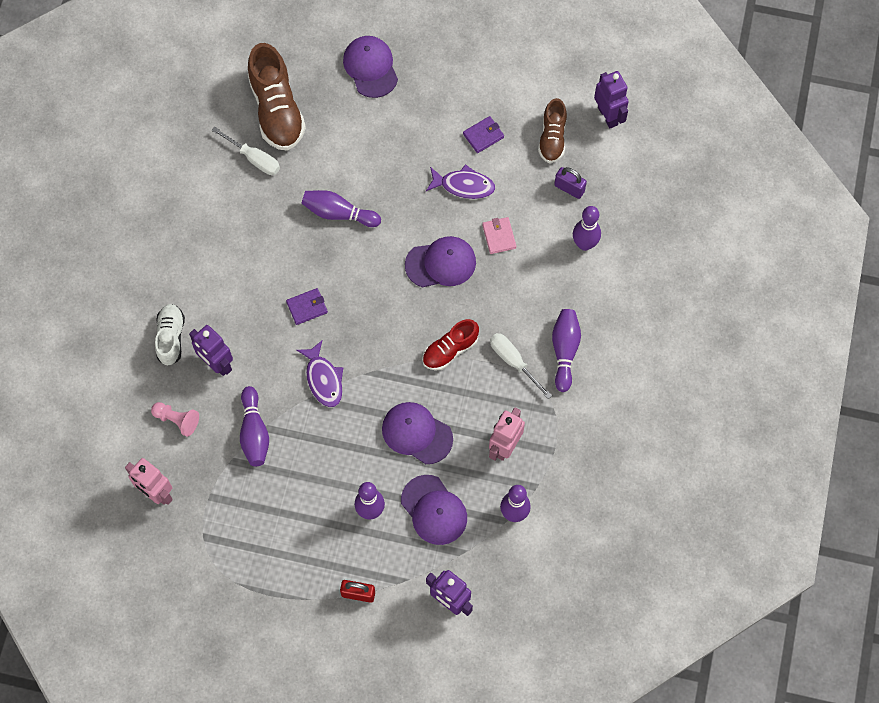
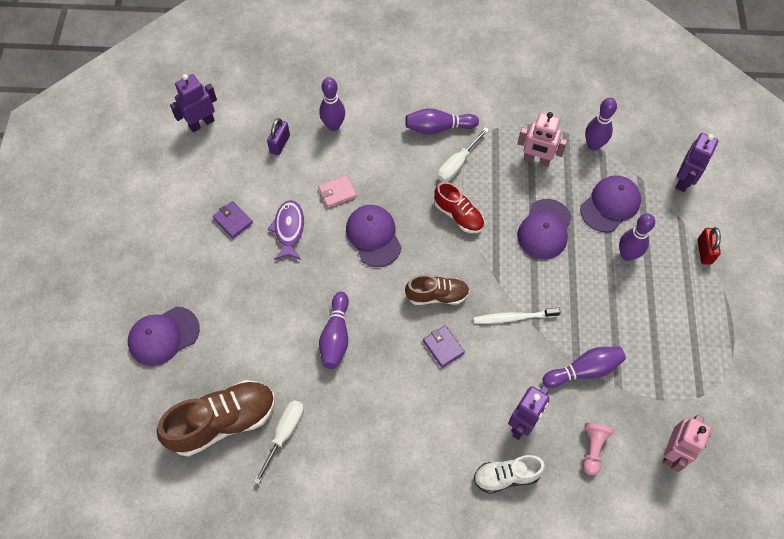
camera: 100 degrees left, 5 degrees down
(323, 379) = (513, 317): purple fish -> white toothbrush
(552, 138) = (229, 164): brown shoe -> brown shoe (437, 295)

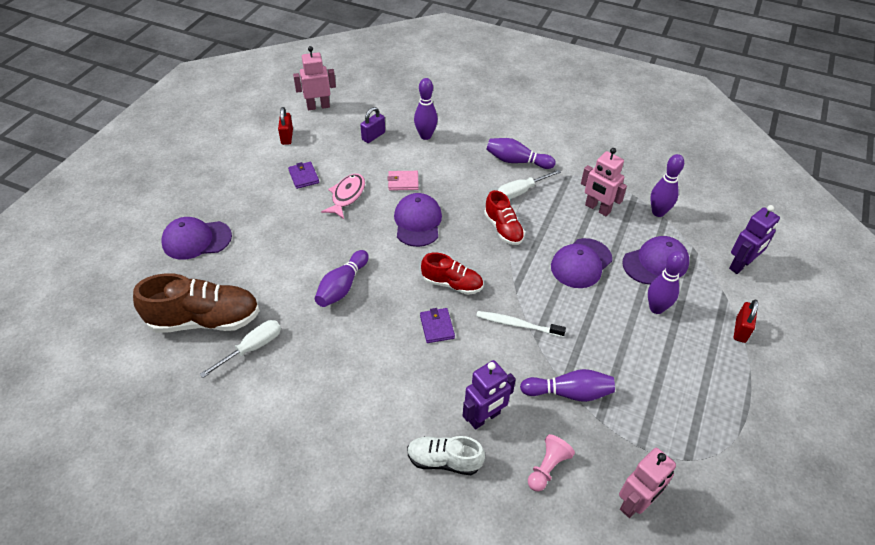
camera: 20 degrees right, 15 degrees down
(189, 175) = (287, 137): none -> red padlock
(201, 123) = (318, 106): purple robot -> pink robot
(289, 229) = (347, 196): purple fish -> pink fish
(437, 295) = (452, 284): brown shoe -> red shoe

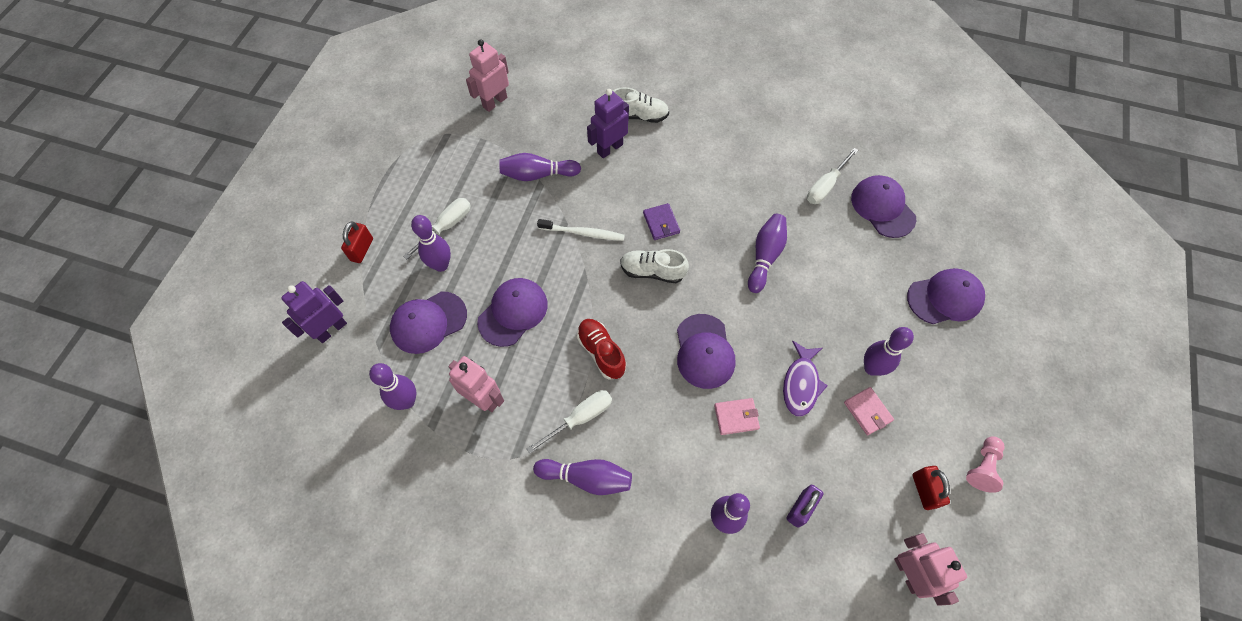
camera: 175 degrees right, 15 degrees up
(205, 320) = (882, 208): brown shoe -> purple cap
(286, 200) = (871, 368): none -> purple bowling pin
(303, 176) = (867, 411): purple wallet -> pink wallet
(318, 106) = (908, 573): pink robot -> pink robot turned 90 degrees counterclockwise
(347, 196) = (801, 384): pink fish -> purple fish
(452, 284) = (652, 271): red shoe -> white shoe
(547, 468) = (559, 118): pink pawn -> pink pawn (982, 467)
(660, 344) = (446, 226): none -> white screwdriver

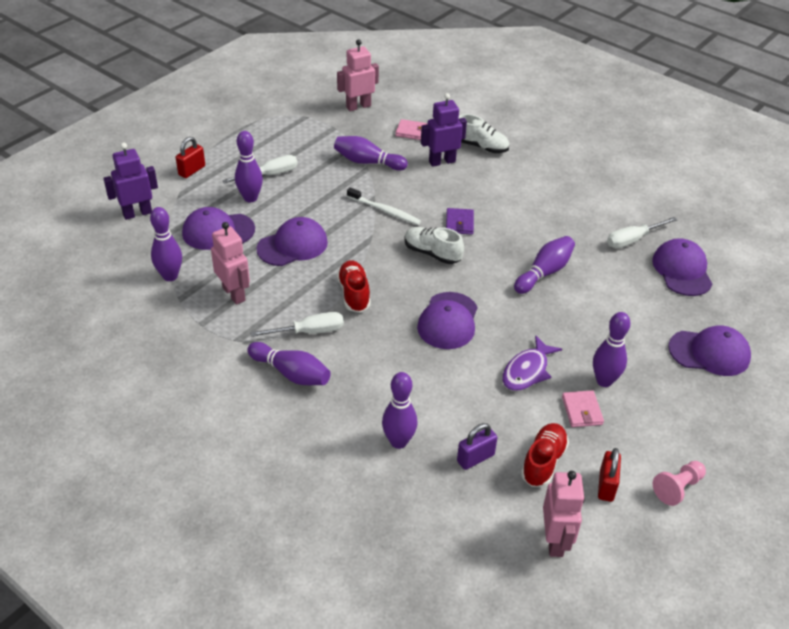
camera: 20 degrees right, 20 degrees down
(736, 417) = (451, 375): pink wallet -> pink wallet (412, 132)
(860, 487) = (543, 462): none -> red shoe

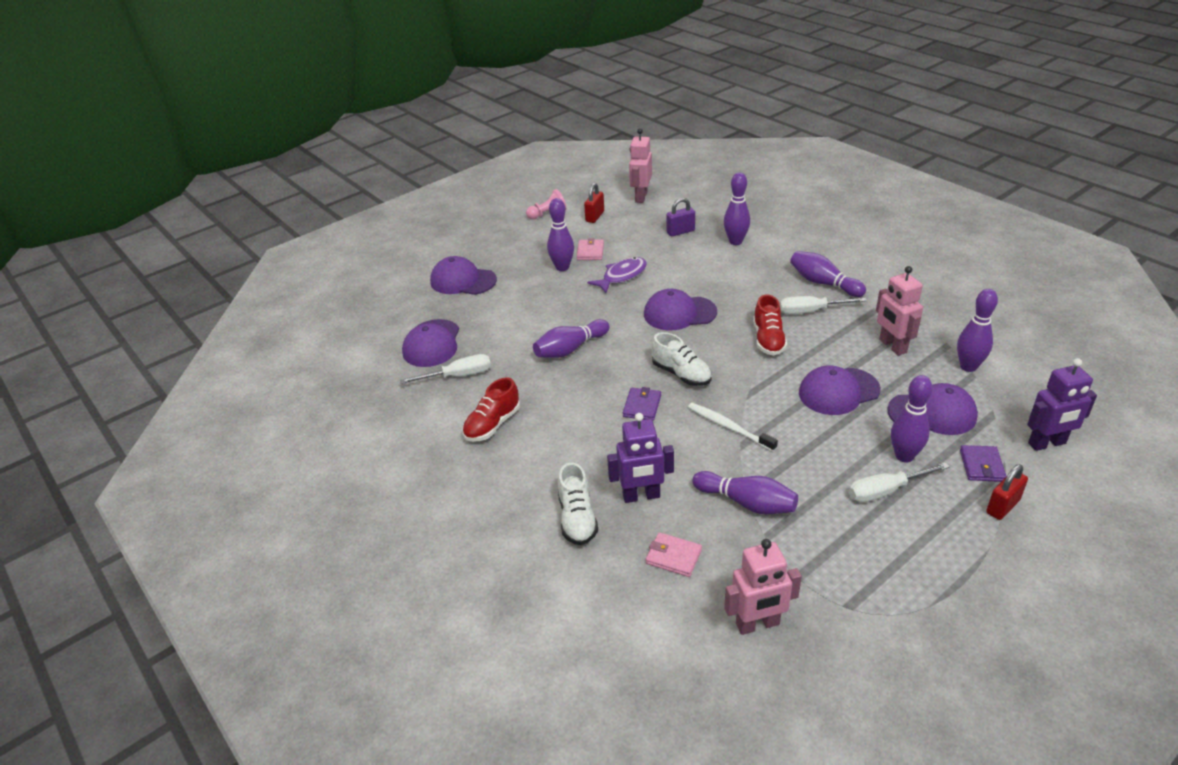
camera: 165 degrees left, 5 degrees down
(195, 195) = (981, 465): none -> purple wallet
(448, 321) = (679, 313): purple cap -> purple cap turned 120 degrees counterclockwise
(481, 147) = (577, 518): white shoe -> white shoe turned 135 degrees counterclockwise
(543, 462) = (632, 228): red shoe -> red shoe (492, 424)

